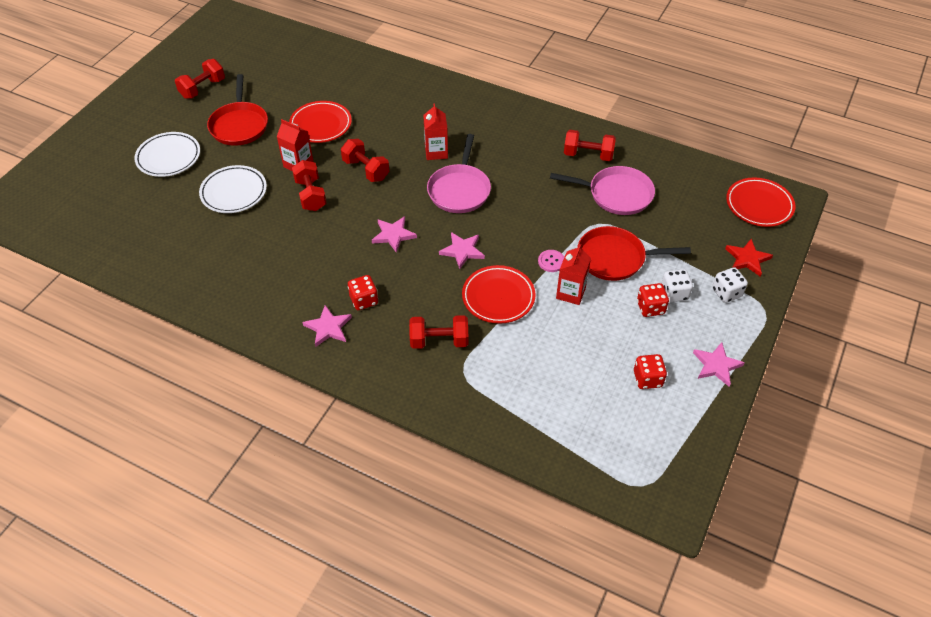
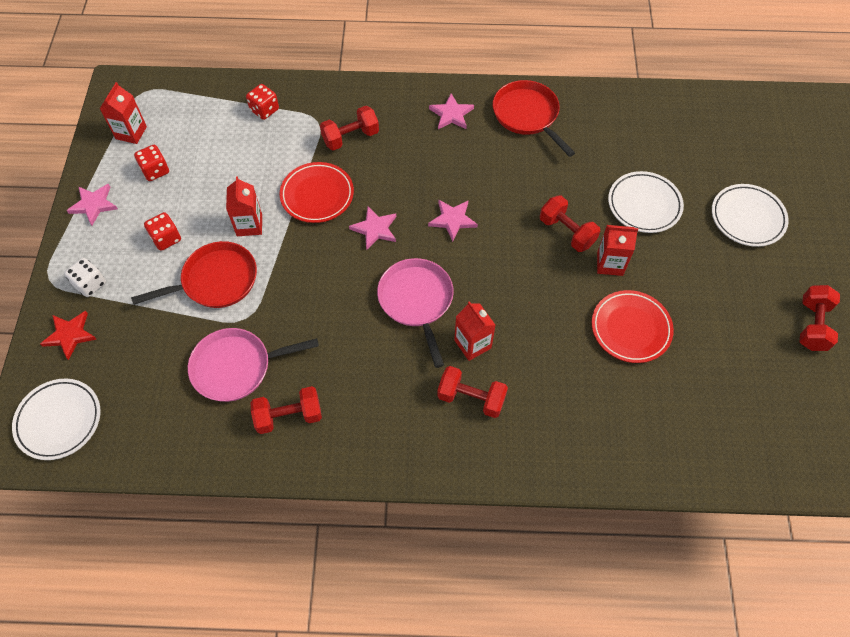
camera: 155 degrees right, 10 degrees up
(239, 125) = (718, 289): red pan -> red pan (527, 115)
(364, 300) = (437, 147): red dice -> red dice (264, 110)
(366, 170) = (534, 286): red dumbbell -> red dumbbell (471, 398)
(551, 261) = (280, 251): pink button -> none
(666, 434) = (131, 133): none -> red carton
(674, 293) = (145, 263): white dice -> none
(759, 205) = (59, 420): red plate -> white plate

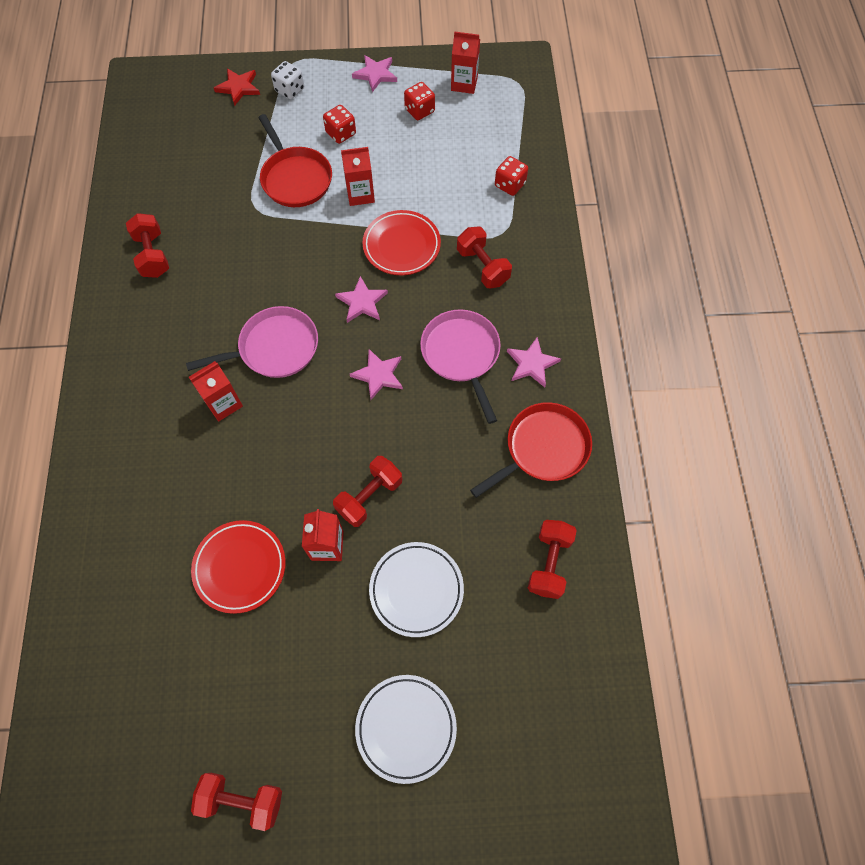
camera: 85 degrees right, 5 degrees up
(59, 420) = (159, 98): white plate -> none
(236, 367) = (204, 208): pink pan -> pink pan (461, 354)
(471, 398) = (162, 405): red dumbbell -> red dumbbell (549, 563)

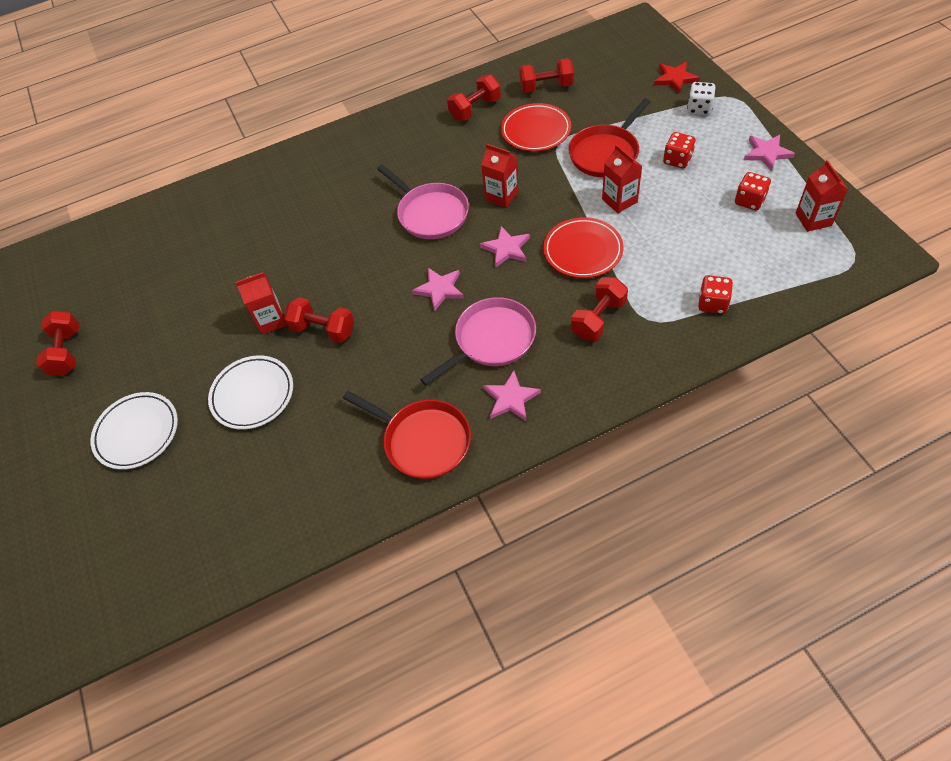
camera: 75 degrees right, 10 degrees down
(223, 403) = (366, 206): red carton -> red carton (501, 196)
(240, 567) = (236, 275): red plate -> red plate (535, 131)
(549, 563) = (309, 487): red dumbbell -> red dumbbell (546, 87)

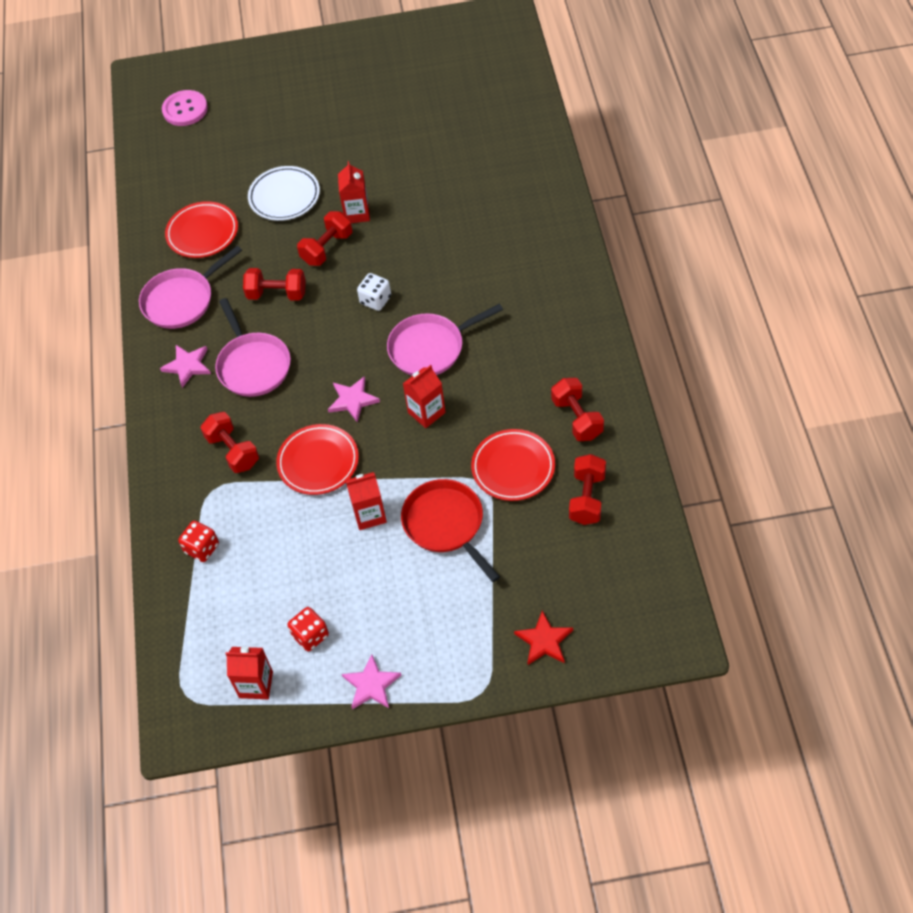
camera: 105 degrees right, 0 degrees up
(67, 352) = (391, 81): red dumbbell -> red dumbbell (277, 294)
(103, 567) = (185, 109): none -> pink button
(137, 433) = (287, 126): white plate -> none
(318, 459) = (202, 233): none -> red plate
(423, 441) = (181, 300): red pan -> pink pan
(440, 289) = (329, 338): pink star -> none
(677, 160) = (403, 590): red dice -> none
(699, 108) = (478, 646): white dice -> white dice (375, 300)

